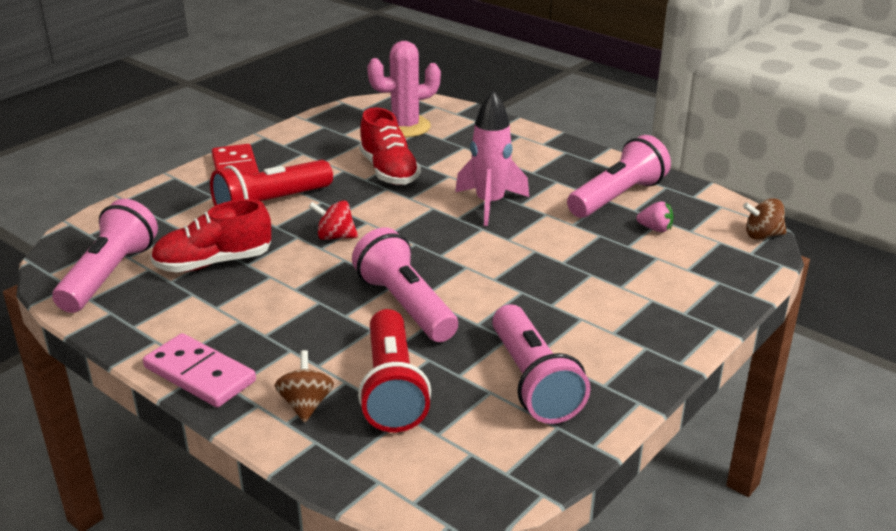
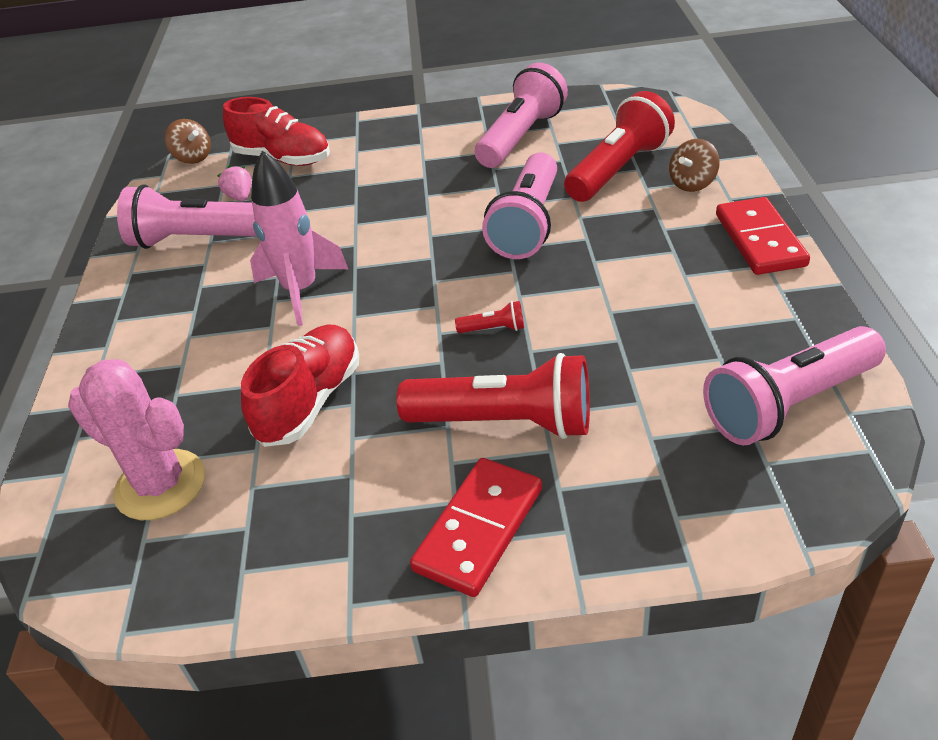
camera: 130 degrees left, 10 degrees up
(199, 374) = (760, 240): pink domino -> red domino
(214, 263) = (653, 359): red shoe -> red shoe (283, 159)
(335, 237) = (494, 329): red spinning top -> red flashlight

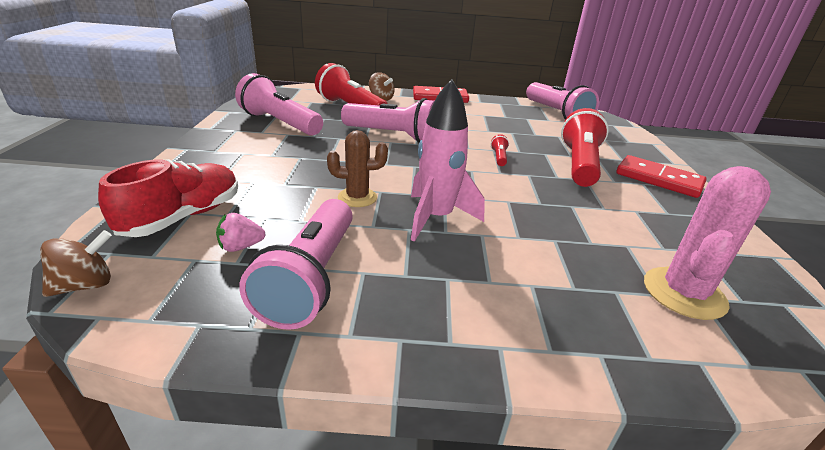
camera: 90 degrees left, 10 degrees down
(310, 401) = (572, 221): red shoe -> none
(336, 233) = (357, 197): none -> brown cactus

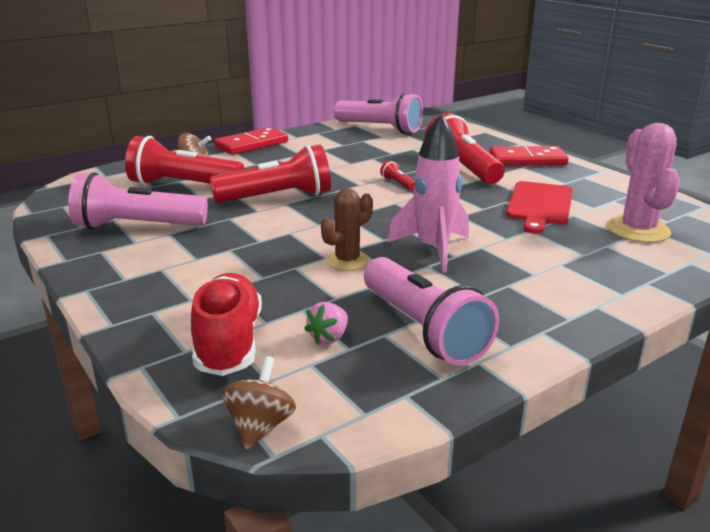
camera: 35 degrees left, 5 degrees down
(393, 136) = (277, 197): pink flashlight -> red flashlight
(604, 222) = (539, 205): none -> red cutting board

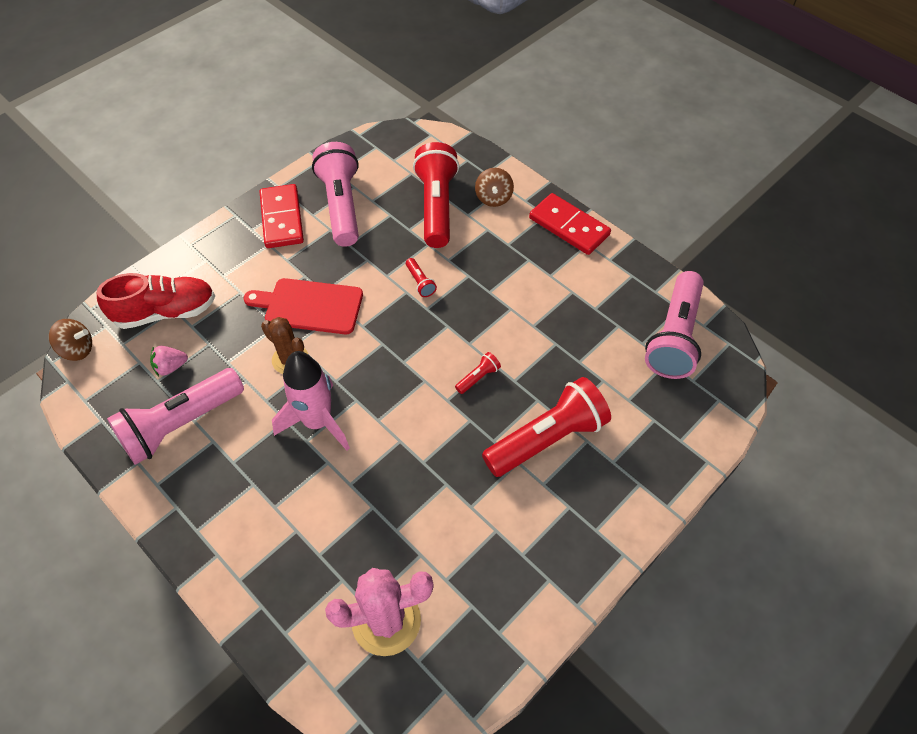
camera: 80 degrees right, 30 degrees up
(277, 197) = (420, 282): red flashlight -> red flashlight, size x0.40
(329, 337) = (171, 367): pink strawberry -> pink strawberry turned 45 degrees counterclockwise
(527, 160) = (597, 514): red domino -> red domino (282, 218)
(539, 205) = (442, 520): red cutting board -> red cutting board (309, 306)

